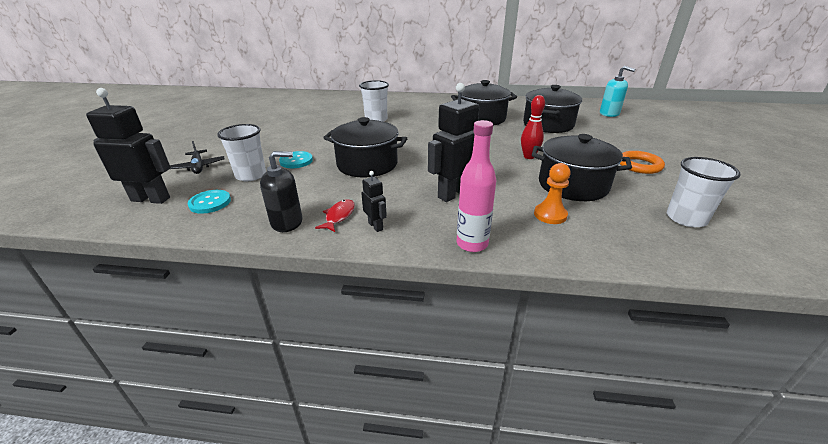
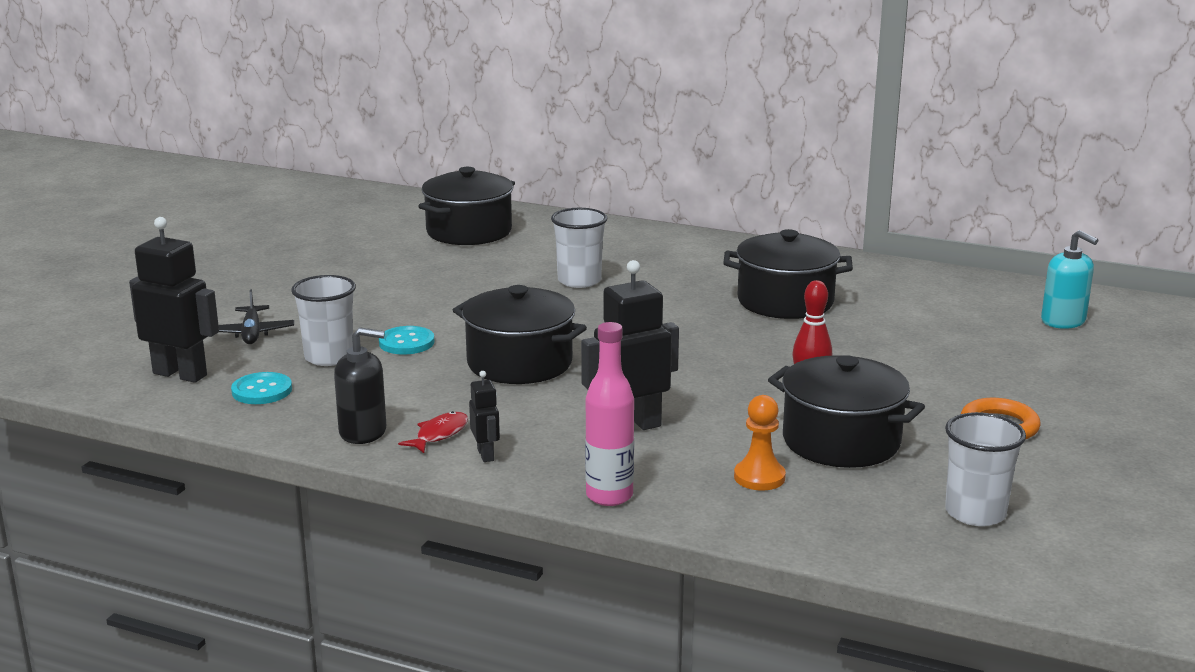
camera: 15 degrees right, 10 degrees down
(548, 124) = (907, 330): black pot -> black pot (469, 231)

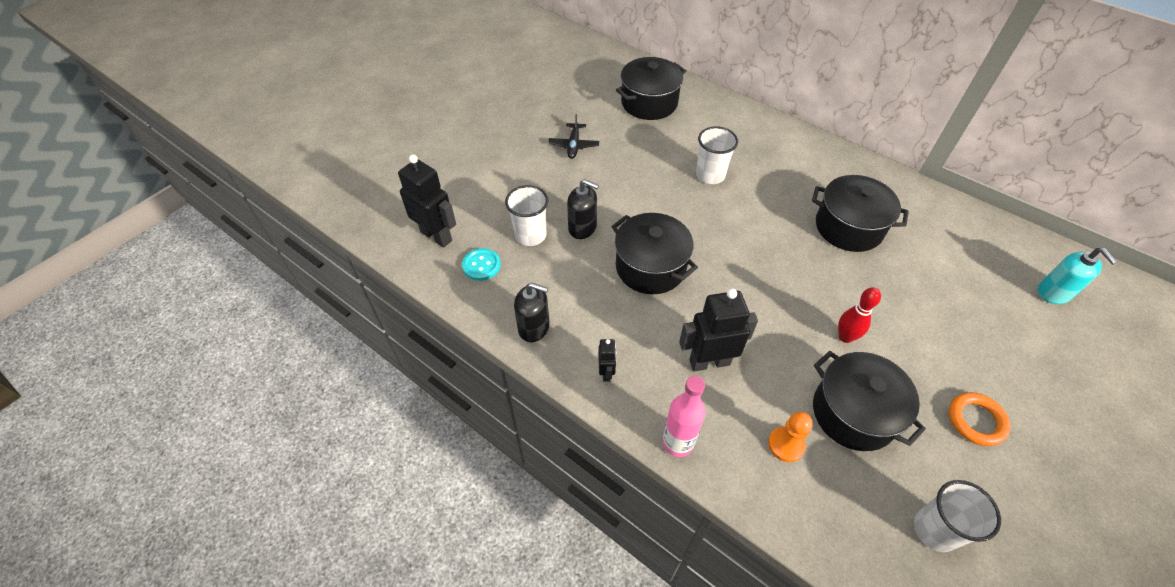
camera: 15 degrees right, 30 degrees up
(252, 333) = (489, 197): black plane -> black plane (574, 145)
(406, 342) = (582, 227): turquoise button -> black soap dispenser
(439, 434) = (581, 341): red fish -> none

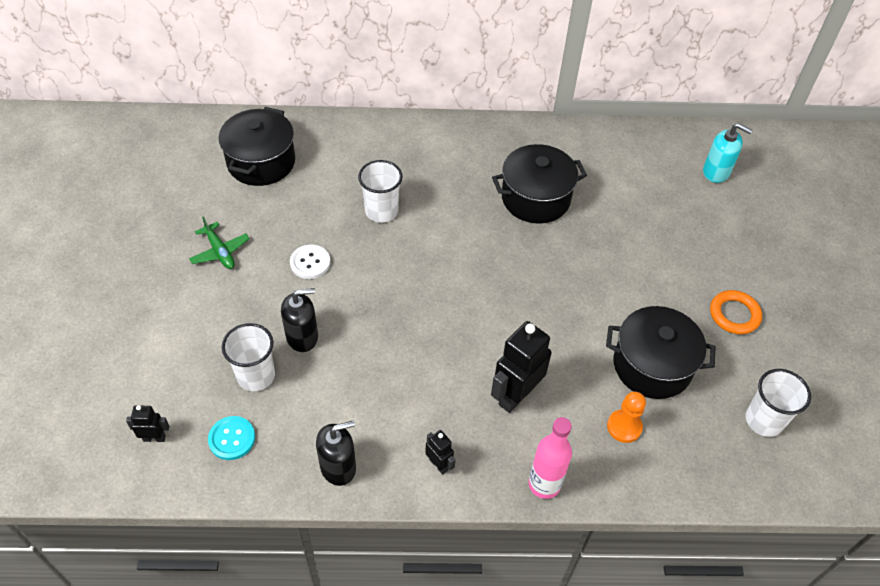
camera: 40 degrees left, 0 degrees up
(436, 236) = (154, 438): black robot -> black robot, size x0.50
(574, 145) = (220, 251): black plane -> green plane
(628, 183) = (310, 263): none -> white button
(650, 267) = (398, 338): black pot -> none
(845, 337) = (602, 303): red bowling pin -> none

